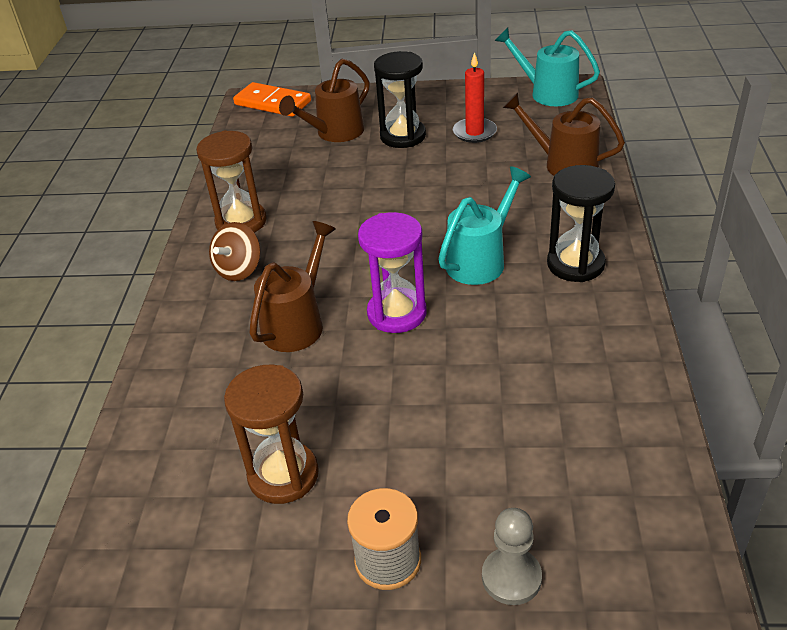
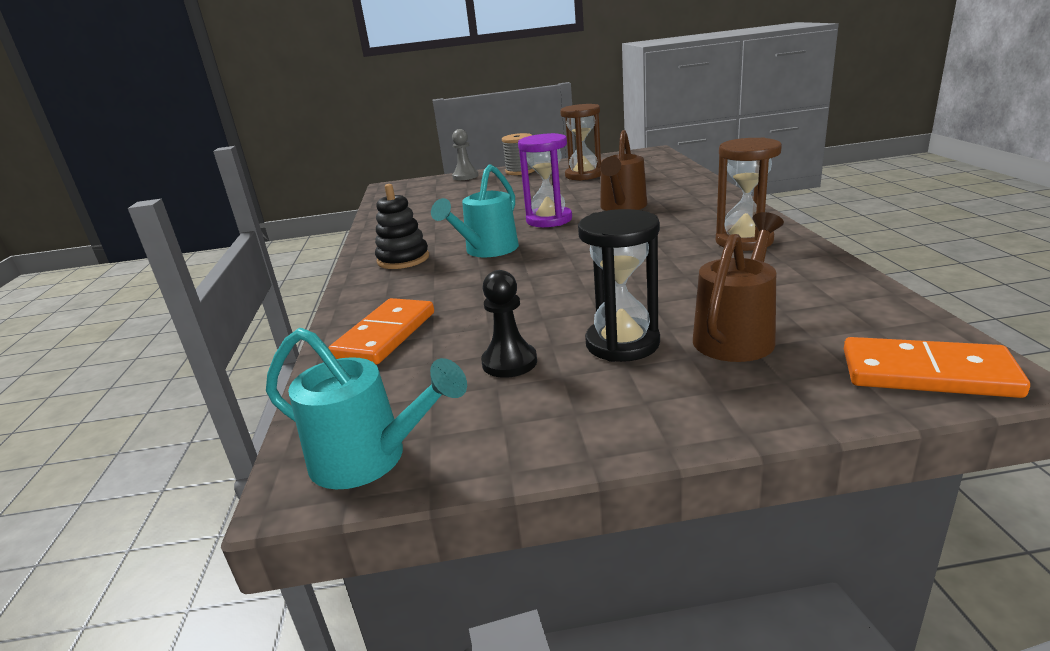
camera: 170 degrees right, 15 degrees down
(239, 269) = (701, 219): brown spinning top -> none
(474, 132) = (509, 362): red candle -> black pawn
(563, 164) = (385, 335): brown watering can -> orange domino
(575, 264) = (403, 259): black hourglass -> black stacking toy

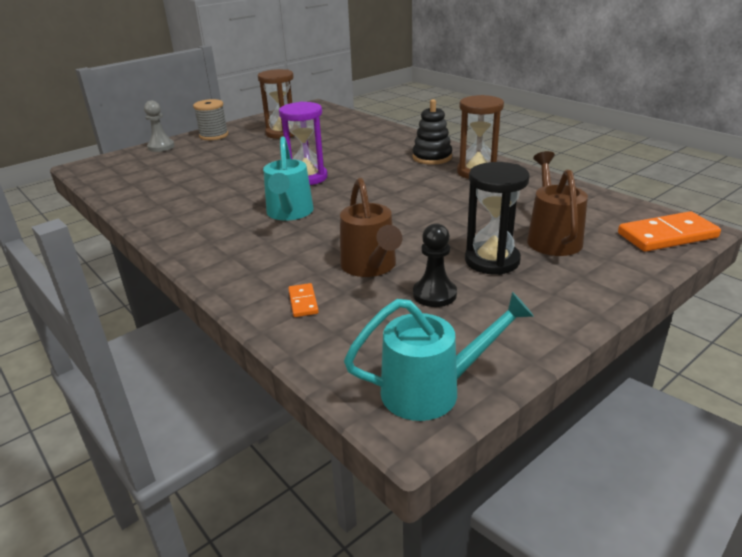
camera: 35 degrees left, 5 degrees up
(385, 335) = (303, 302): orange domino -> orange domino, size x0.50
(403, 259) = (217, 236): black stacking toy -> black stacking toy (432, 157)
(622, 207) = (355, 158): brown watering can -> brown watering can (370, 267)

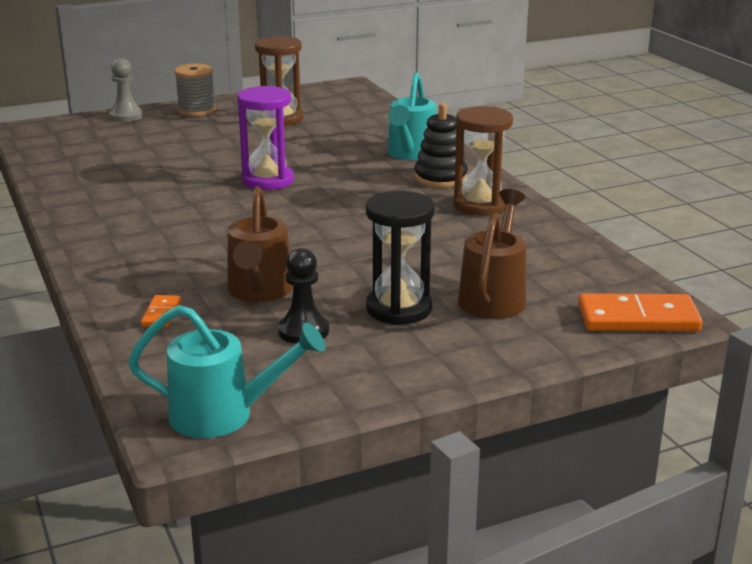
camera: 15 degrees right, 5 degrees down
(289, 213) = (216, 219): turquoise watering can -> turquoise watering can (410, 154)

